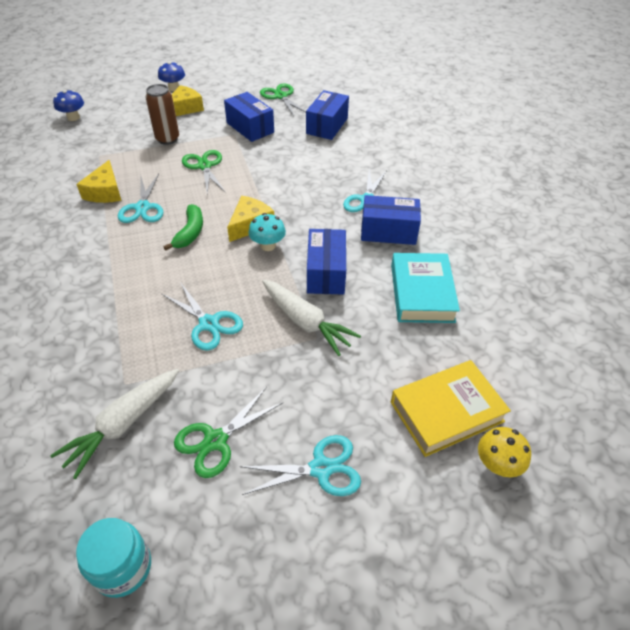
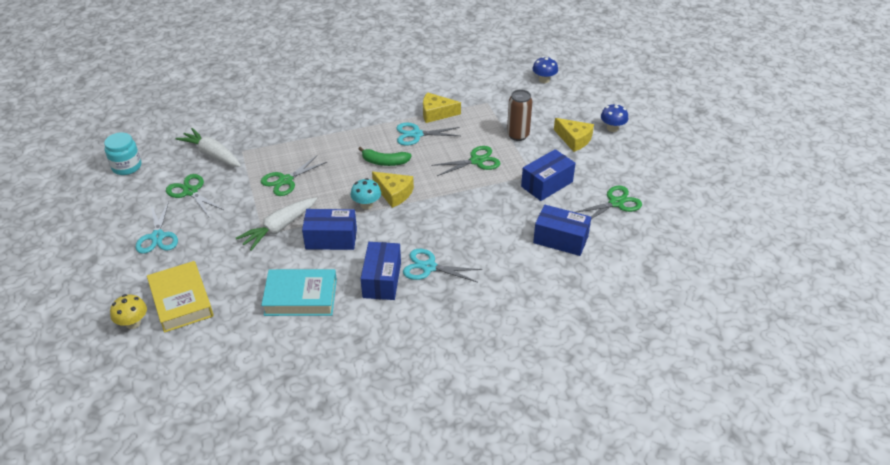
camera: 90 degrees right, 5 degrees down
(209, 324) = (285, 180): turquoise scissors -> green scissors

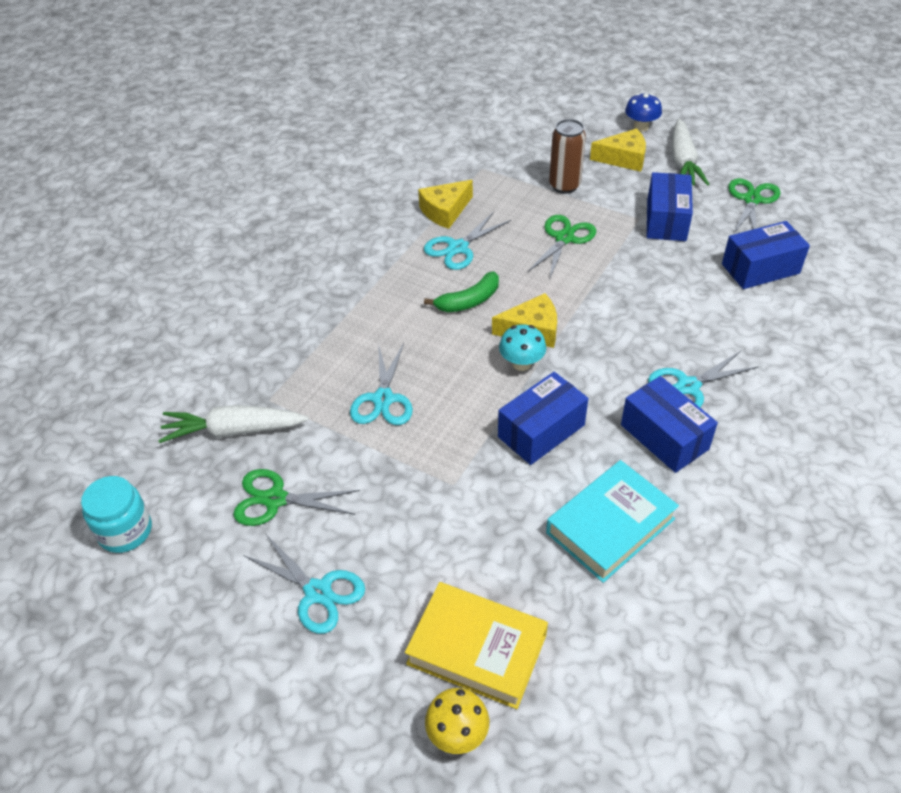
camera: 40 degrees left, 5 degrees up
(279, 228) = (462, 462): white carrot -> white carrot (682, 162)
(285, 180) = (383, 399): green scissors -> turquoise scissors
(544, 80) = (505, 112): blue mushroom -> none

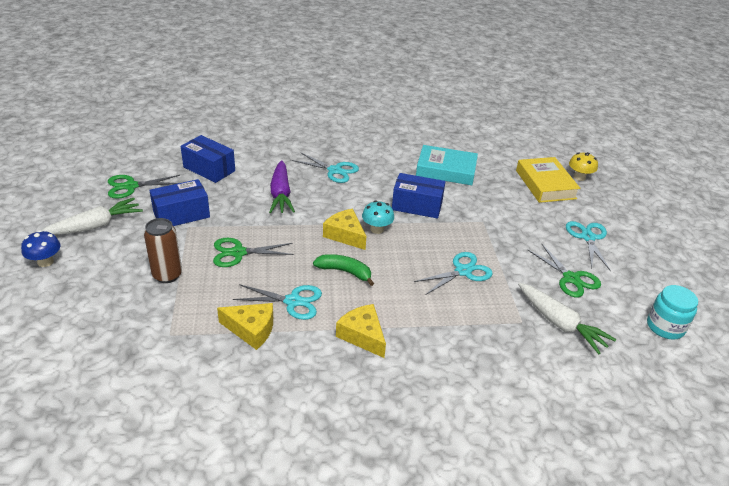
camera: 130 degrees left, 10 degrees down
(623, 158) = (105, 256): yellow cheese -> yellow cheese (362, 335)
(659, 310) = (280, 194): none -> purple carrot
(664, 437) = (377, 169): blue box -> none

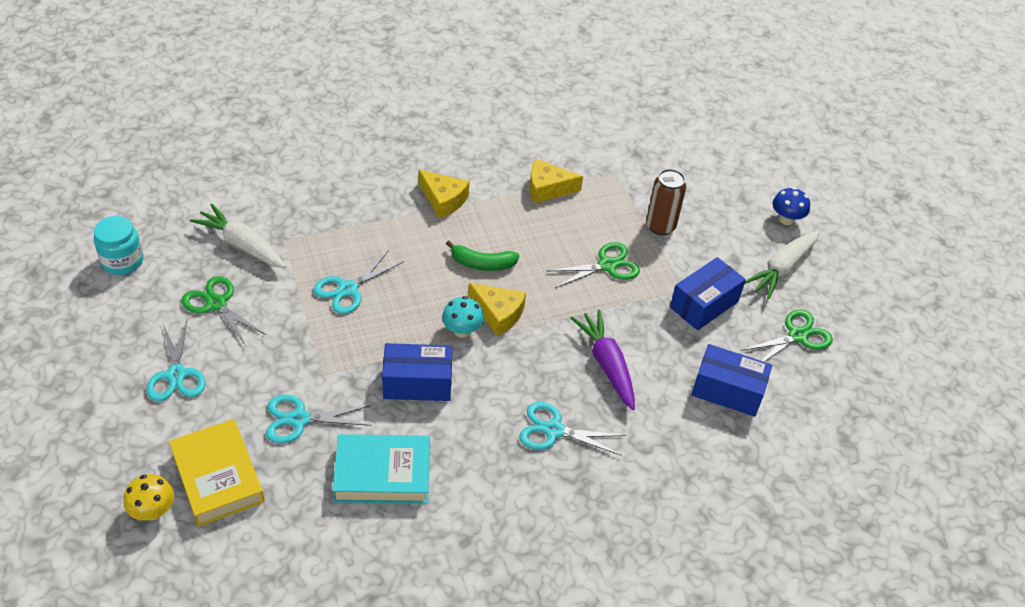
camera: 165 degrees right, 10 degrees up
(293, 301) = (522, 221): turquoise scissors -> turquoise scissors (299, 419)

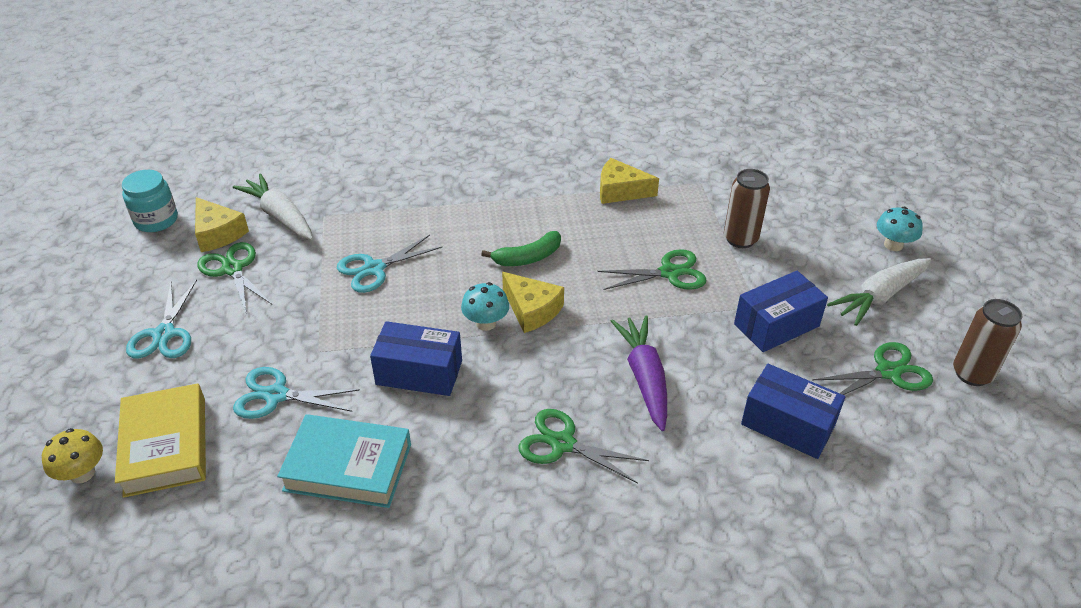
camera: 15 degrees right, 5 degrees down
(443, 200) = (503, 192): yellow cheese -> yellow cheese (218, 233)
(482, 264) = (528, 257): green banana -> green banana turned 45 degrees counterclockwise
(554, 430) = (562, 444): turquoise scissors -> green scissors
(786, 219) = (893, 245): blue mushroom -> turquoise mushroom
(861, 329) = (972, 374): none -> brown can

